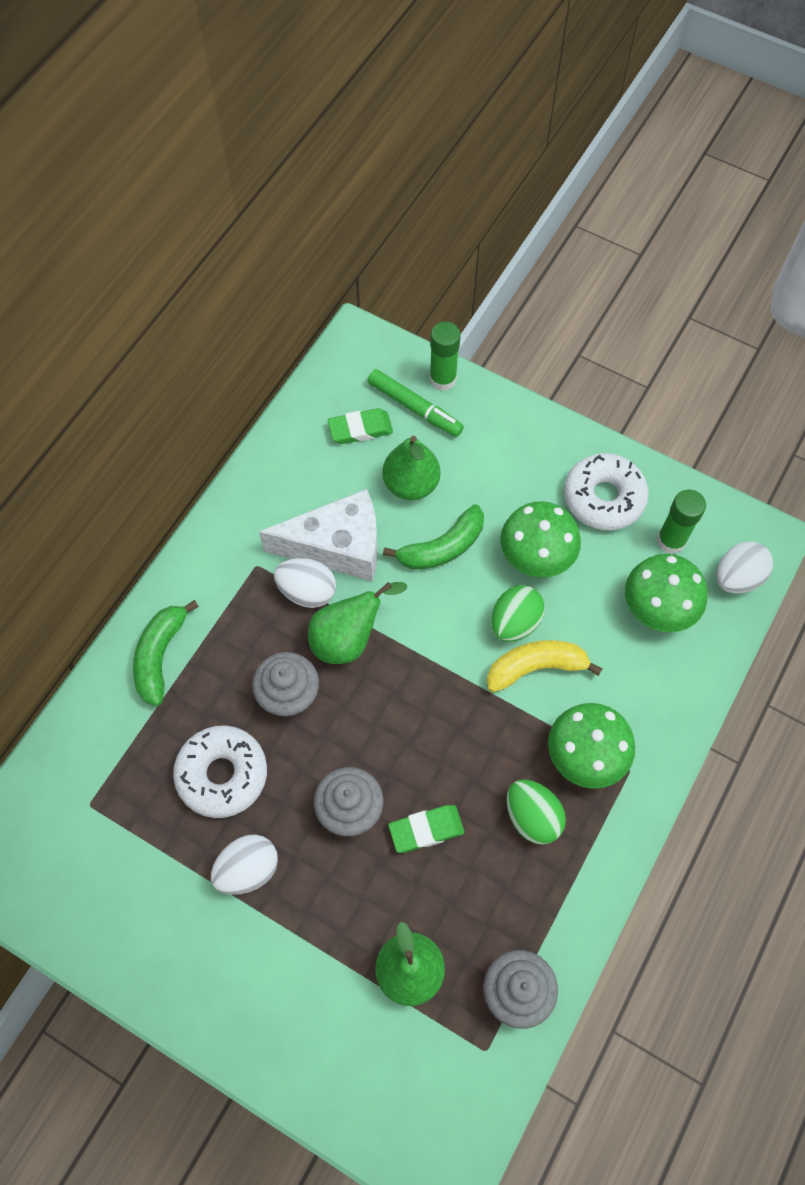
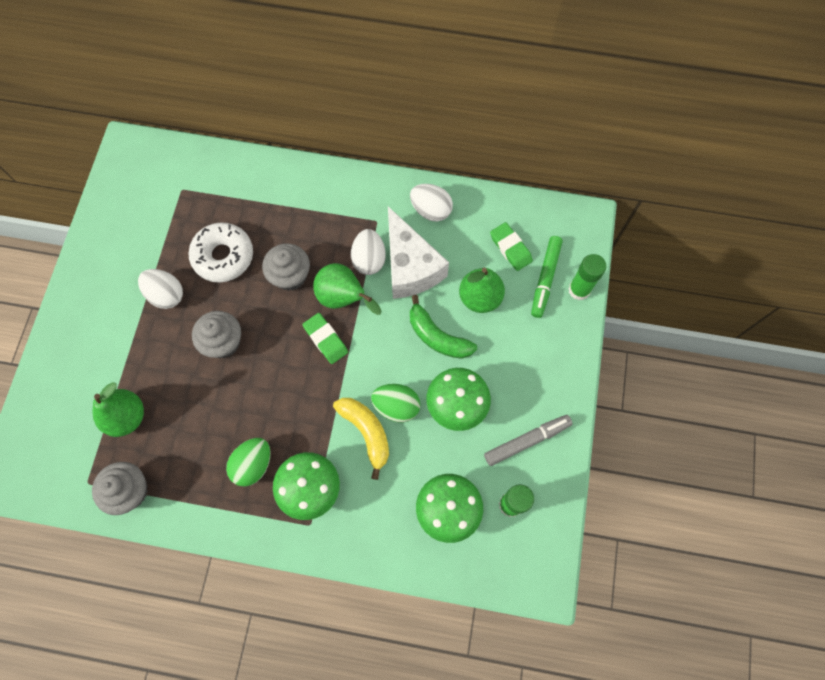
camera: 70 degrees right, 5 degrees up
(160, 656) = (291, 189): green banana -> none
(426, 830) = (223, 396): green eraser -> green eraser (325, 339)
(603, 498) = (527, 441): white donut -> grey marker
(737, 578) = (498, 567): white egg -> white egg (431, 210)

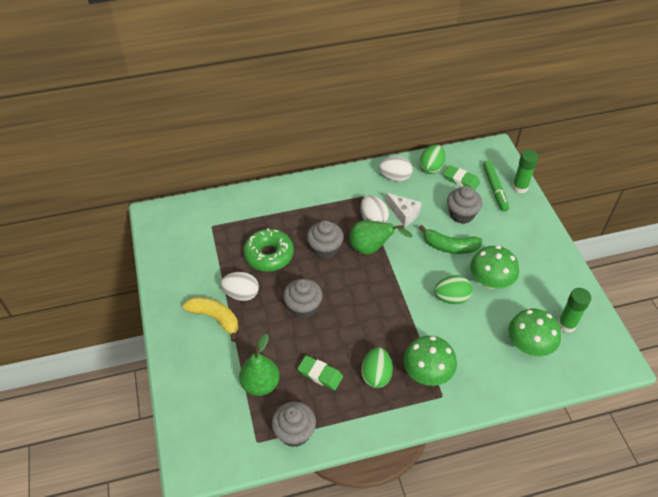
camera: 25 degrees left, 20 degrees down
(223, 256) = (269, 255): white donut -> green donut
(325, 339) = (375, 277): green eraser -> green eraser (320, 374)
(366, 432) = (442, 321): yellow banana -> yellow banana (215, 318)
(410, 267) = (403, 213): white cheese -> white cheese, size x0.57
(480, 298) = (461, 214): green pear -> grey cupcake
(484, 214) = (431, 168): none -> green egg
(527, 441) = (550, 283): grey marker -> none

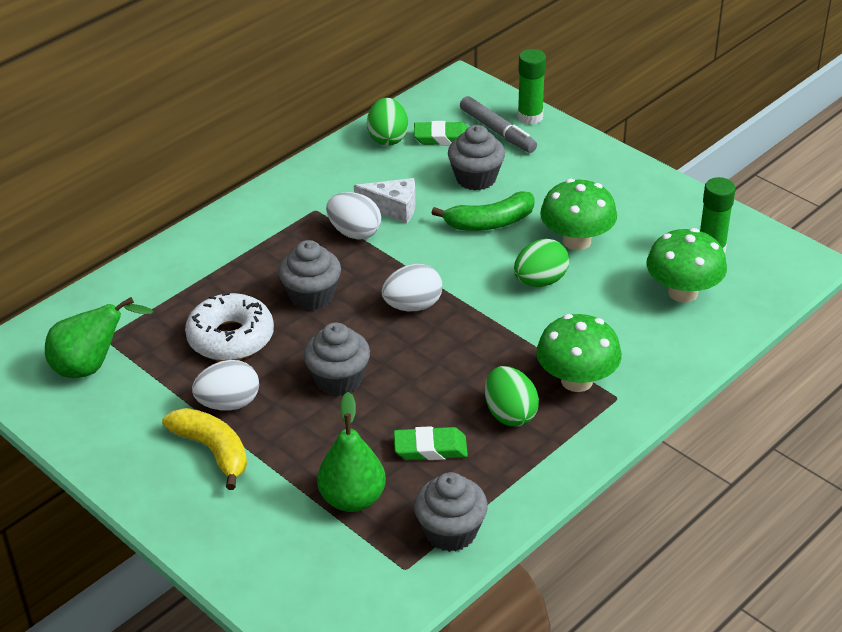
camera: 30 degrees left, 10 degrees down
(215, 318) = (213, 450): yellow banana -> yellow banana turned 45 degrees clockwise
(269, 255) = (231, 338): green donut -> white donut
(371, 248) = (380, 268): green pear -> green pear (91, 366)
(395, 177) = (344, 169): white egg -> white egg (413, 306)
(494, 189) = (497, 131): green marker -> grey marker

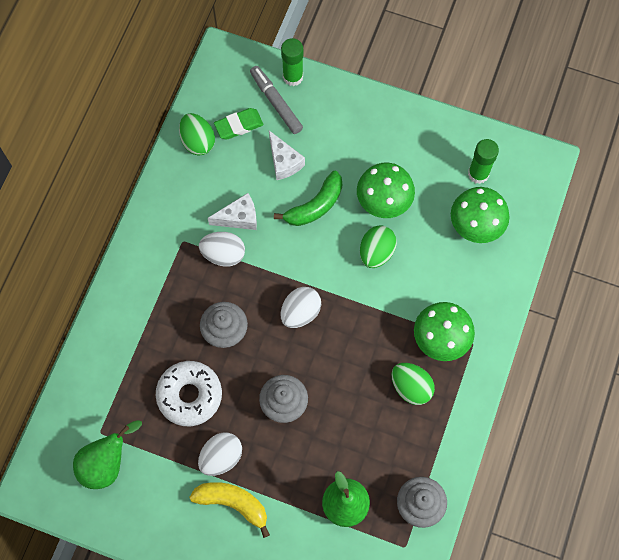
camera: 25 degrees left, 30 degrees up
(430, 448) = (374, 440): green eraser -> none
(476, 178) = (284, 162): grey cupcake -> white cheese
(497, 131) = (276, 102): grey marker -> grey marker turned 150 degrees counterclockwise

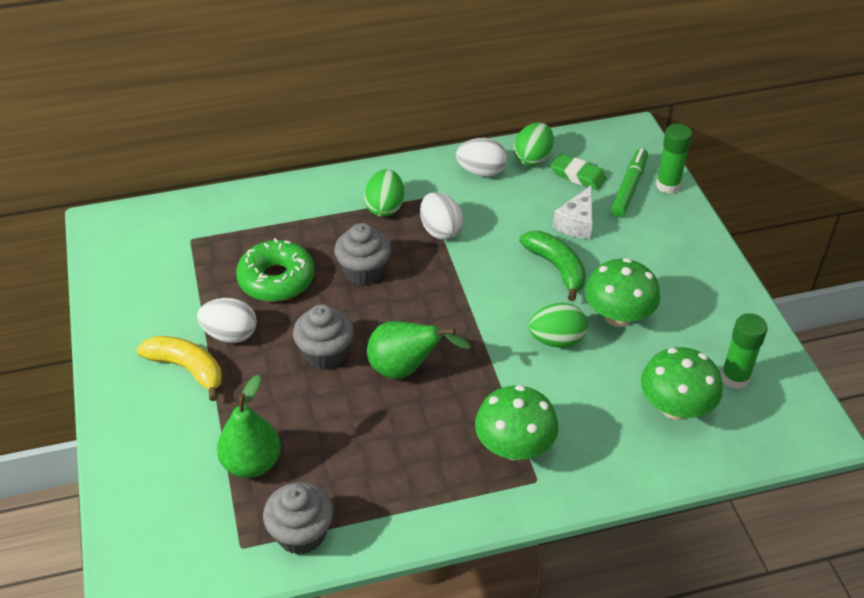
camera: 55 degrees right, 25 degrees down
(106, 463) = (163, 258): green pear -> green pear (405, 369)
(190, 395) = (276, 279): white donut -> green donut
(233, 503) = (187, 369): yellow banana -> yellow banana turned 45 degrees counterclockwise
(239, 218) = (488, 222): white cheese -> none
(276, 102) = (629, 187): grey marker -> green marker
(300, 312) = (434, 315): white egg -> white egg (481, 172)
(315, 206) = (556, 268): green banana -> green banana turned 135 degrees counterclockwise
(411, 387) = (434, 450): green egg -> green egg (385, 207)

